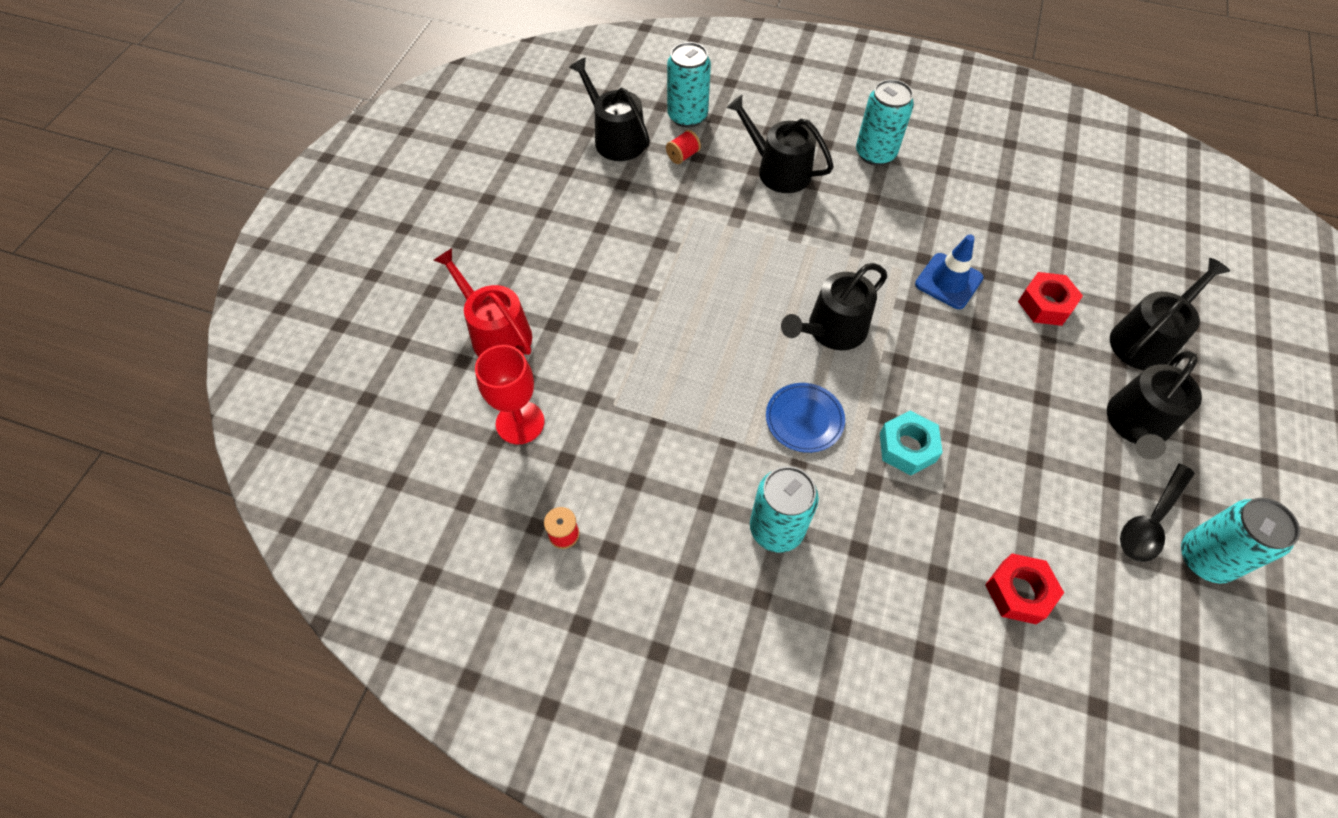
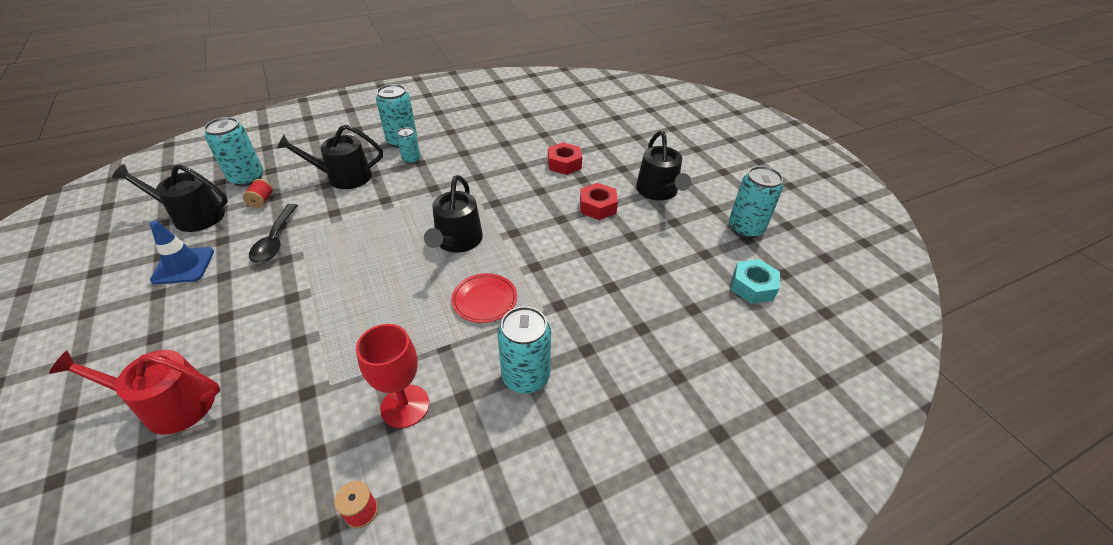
camera: 45 degrees left, 15 degrees down
(520, 422) = (248, 456): red goblet -> red goblet (405, 406)
(804, 419) = (484, 300): blue plate -> red plate
(865, 187) = (411, 159): none -> turquoise can
(907, 447) = (561, 274): turquoise nut -> turquoise nut (752, 287)
(948, 281) = (503, 180): blue traffic cone -> blue traffic cone (183, 266)
(1019, 592) = (689, 305): red nut -> red nut (597, 207)
(1145, 340) = (625, 154): black watering can -> none
(1150, 521) = (708, 228): black spoon -> black spoon (275, 240)

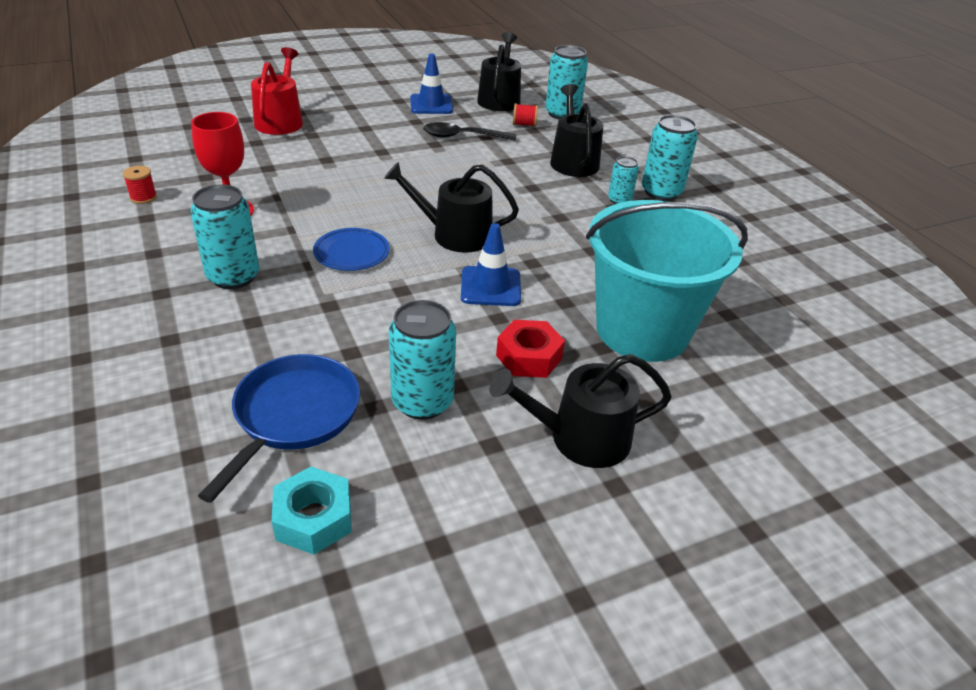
camera: 90 degrees right, 5 degrees down
(484, 300) = (351, 253): red plate -> blue plate
(526, 222) = (490, 287): none -> blue traffic cone
(564, 164) = (642, 330): red nut -> turquoise bucket
(680, 307) = (293, 416): none -> blue pan
(745, 228) = (470, 551): turquoise can -> turquoise can (422, 402)

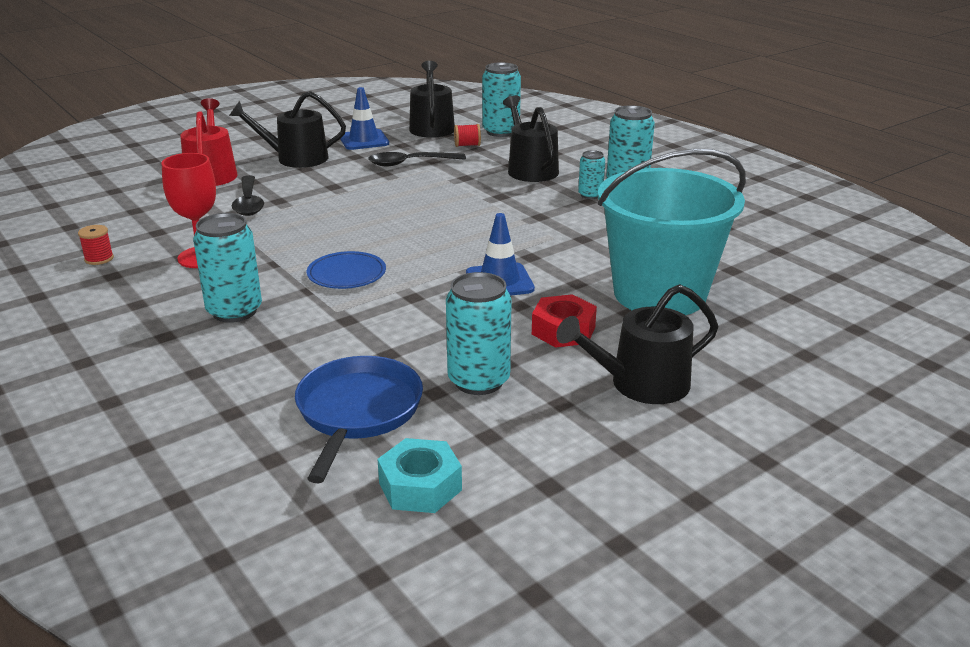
camera: 10 degrees left, 10 degrees down
(299, 158) = (249, 203): none -> black spoon
(454, 235) = (443, 245): black watering can -> black watering can (296, 158)

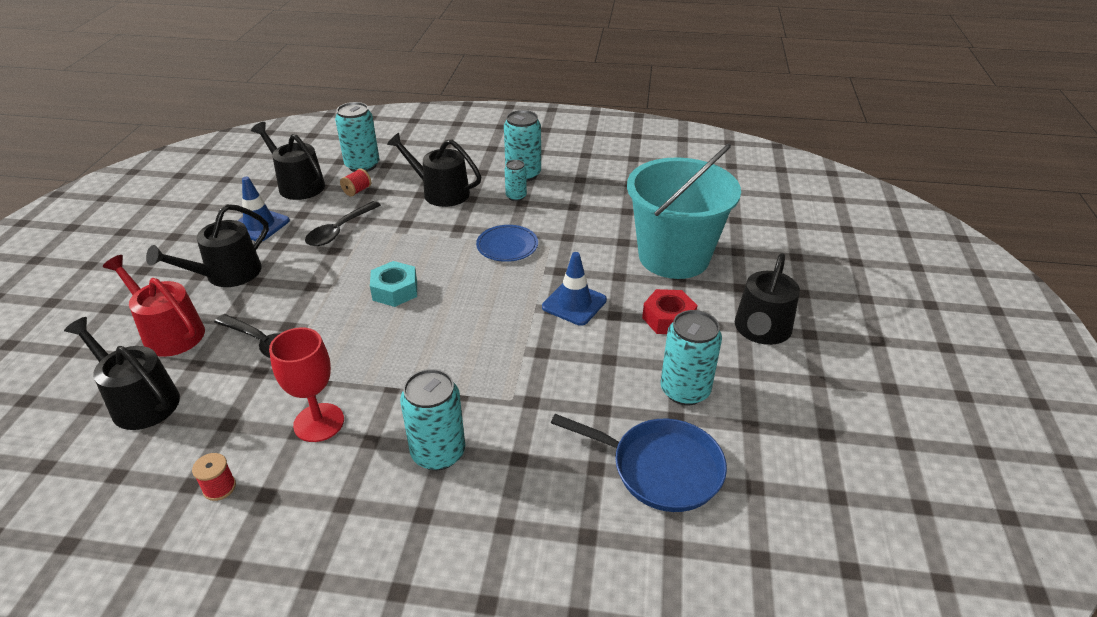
camera: 45 degrees left, 10 degrees up
(139, 199) = (140, 401): none -> black watering can
(346, 274) = (465, 363): blue plate -> blue plate (507, 246)
(358, 412) = (660, 468): blue pan -> blue pan turned 150 degrees clockwise
(420, 486) = (776, 491): turquoise nut -> turquoise nut (395, 290)

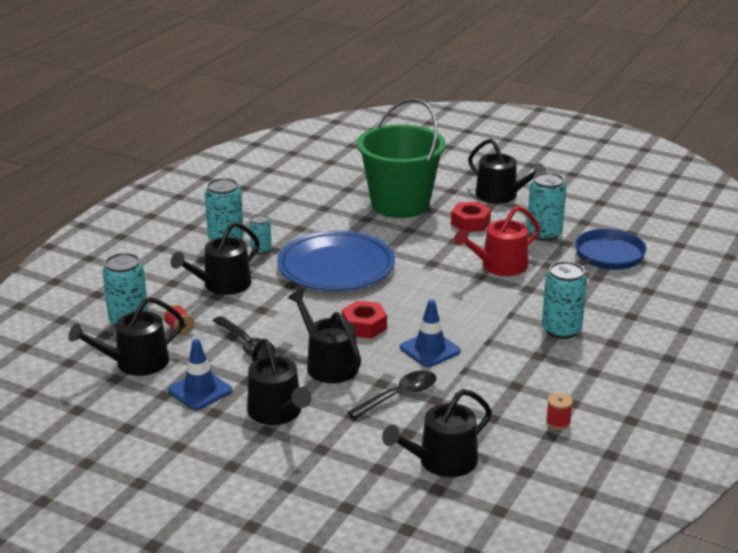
camera: 70 degrees left, 10 degrees down
(169, 332) = (352, 447): red watering can -> red watering can (499, 266)
(316, 284) = (328, 364): none -> black watering can
(319, 422) = (509, 375): red goblet -> none
(395, 290) = (364, 326): turquoise nut -> red nut
(507, 246) = (336, 267): blue plate -> blue plate, size x2.08
(574, 303) = (431, 253): blue traffic cone -> blue traffic cone (430, 349)
(673, 257) = (400, 204): turquoise bucket -> green bucket

